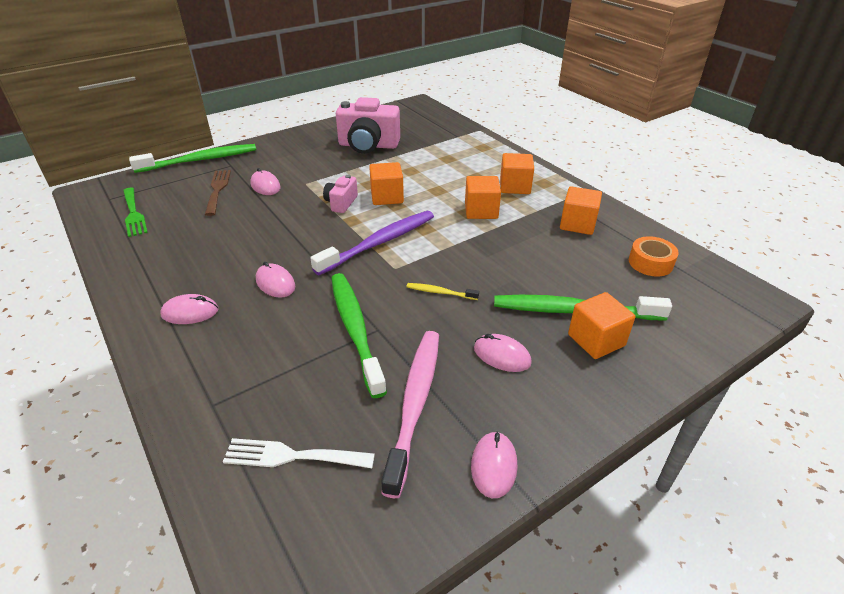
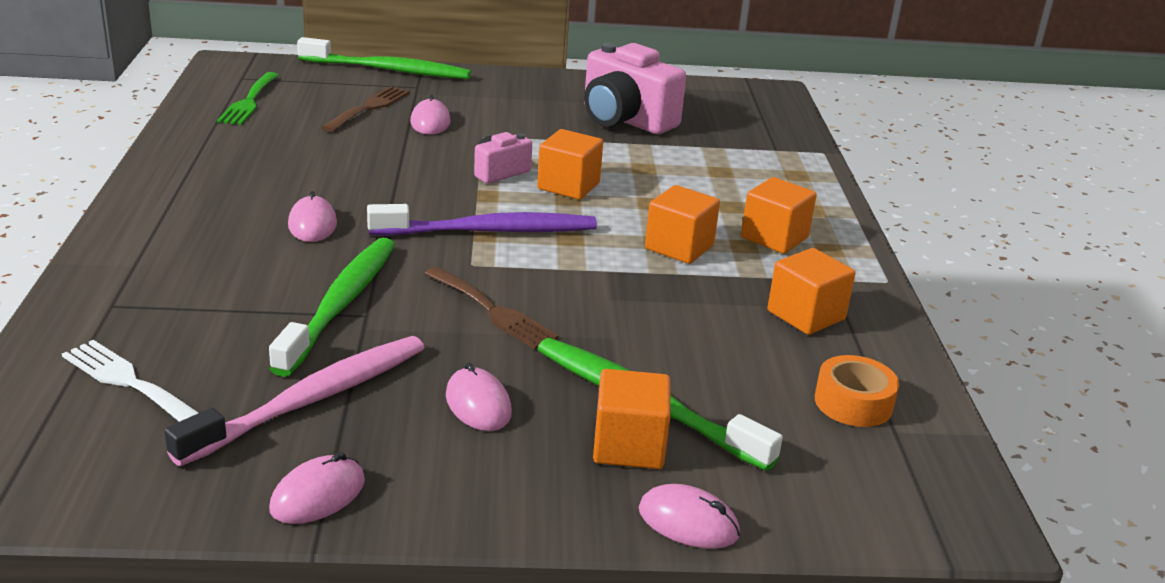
camera: 30 degrees right, 10 degrees down
(190, 312) = (191, 216): pink mouse -> pink mouse (688, 522)
(440, 292) = (493, 311): yellow toothbrush -> brown fork

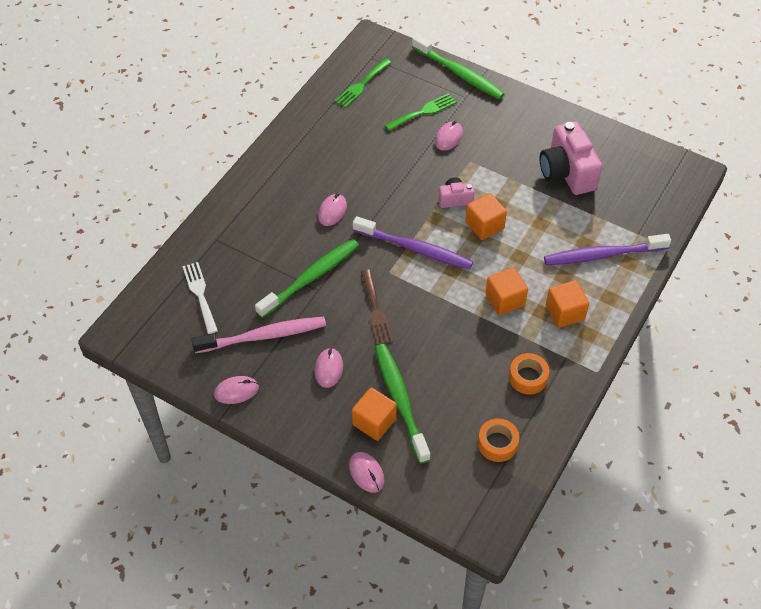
camera: 35 degrees right, 25 degrees up
(369, 108) = (423, 112): brown fork -> green fork
(756, 176) = (602, 255): none -> purple toothbrush
(806, 315) = (528, 377): orange cube -> orange tape

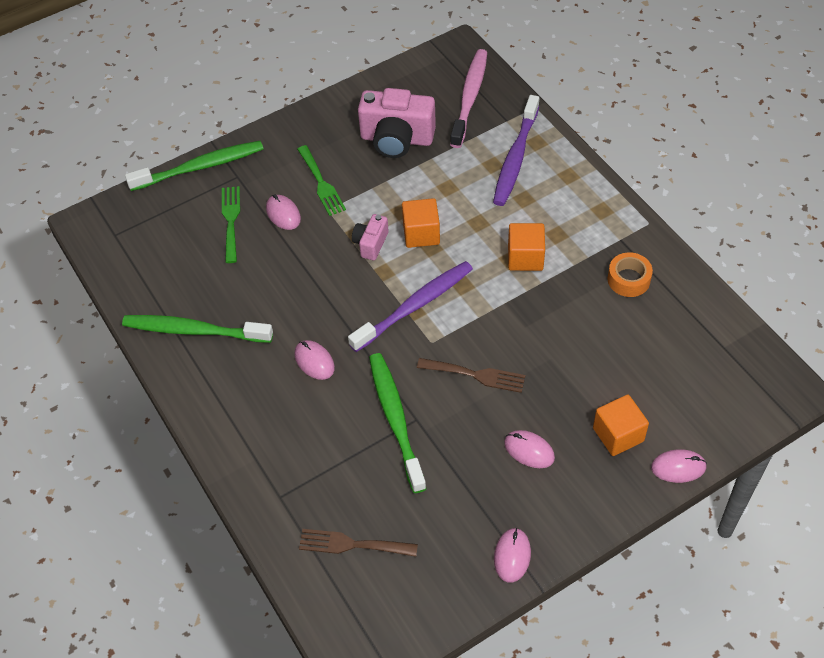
camera: 60 degrees left, 0 degrees up
(200, 294) = (352, 544): white fork -> brown fork
(263, 336) = (450, 498): pink toothbrush -> pink toothbrush (469, 97)
(361, 85) = (149, 260): green fork -> green fork (321, 183)
(400, 401) = (603, 400): green toothbrush -> green toothbrush (194, 330)
(497, 443) = (694, 338): orange tape -> none
(565, 312) = (567, 217): orange cube -> none

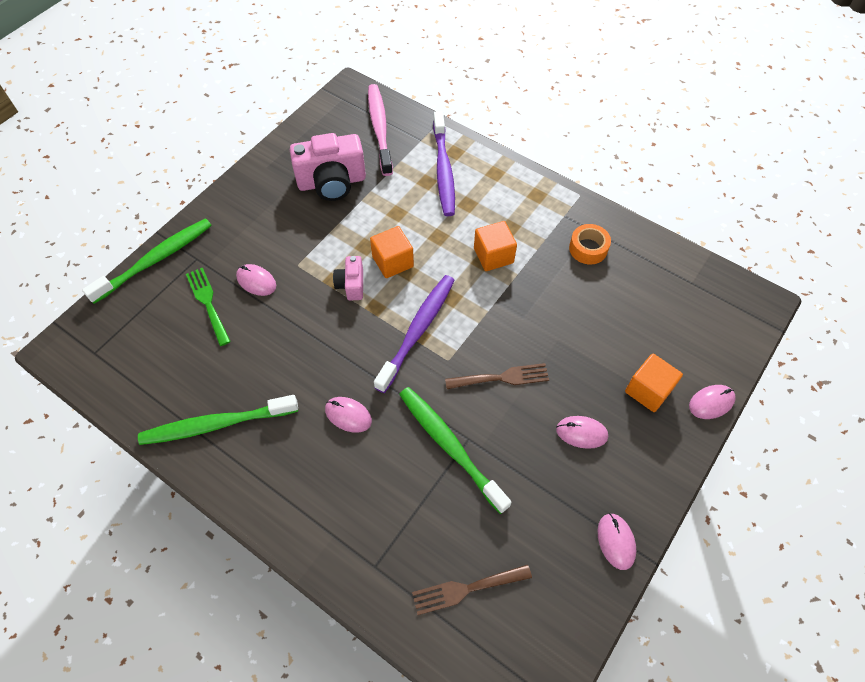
camera: 25 degrees left, 5 degrees up
(321, 183) = (280, 242): green fork -> none

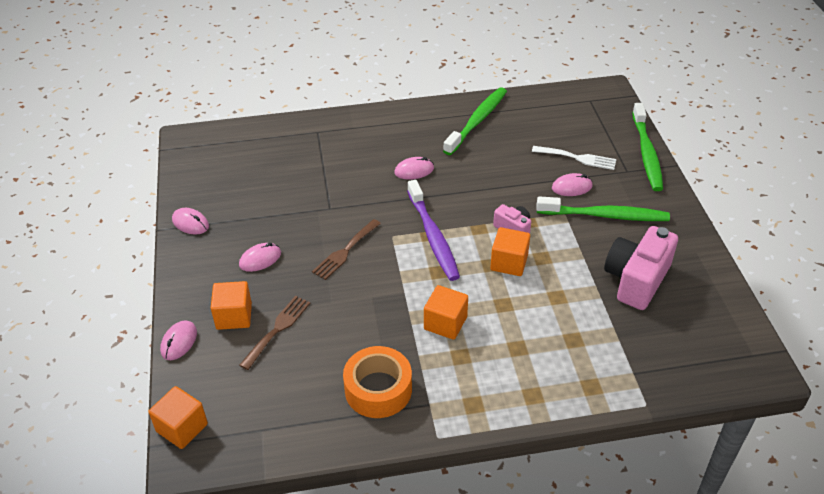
camera: 135 degrees right, 15 degrees down
(208, 303) = (578, 158): green fork -> white fork
(379, 128) = (679, 354): pink toothbrush -> none
(443, 170) = (575, 361): purple toothbrush -> none
(450, 446) = (337, 198): green toothbrush -> green toothbrush (605, 215)
(466, 589) = (259, 154): brown fork -> brown fork (277, 329)
(588, 248) = (378, 389): orange tape -> orange tape, size x1.53
(750, 326) = (182, 428): none -> orange cube

